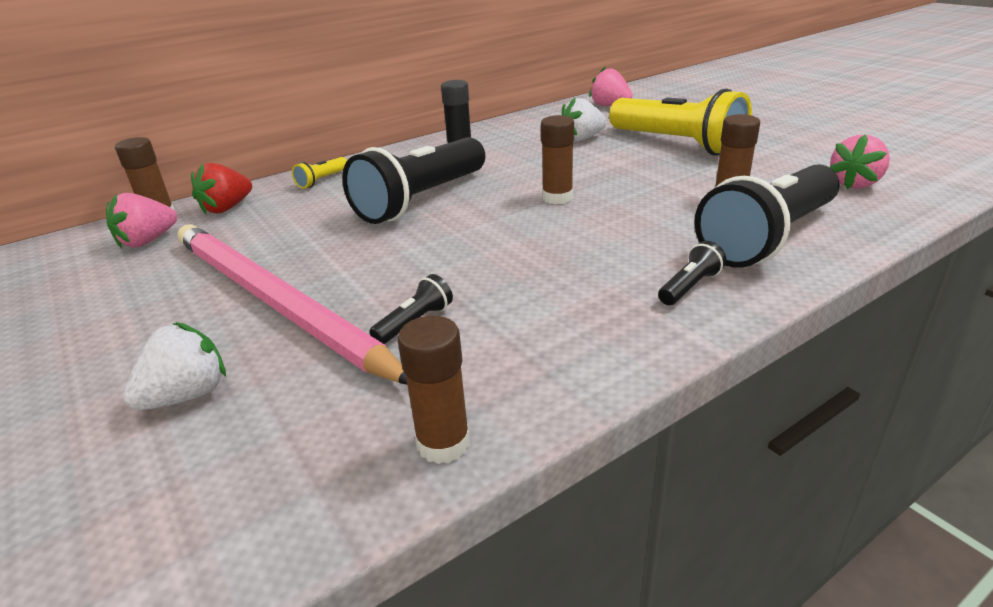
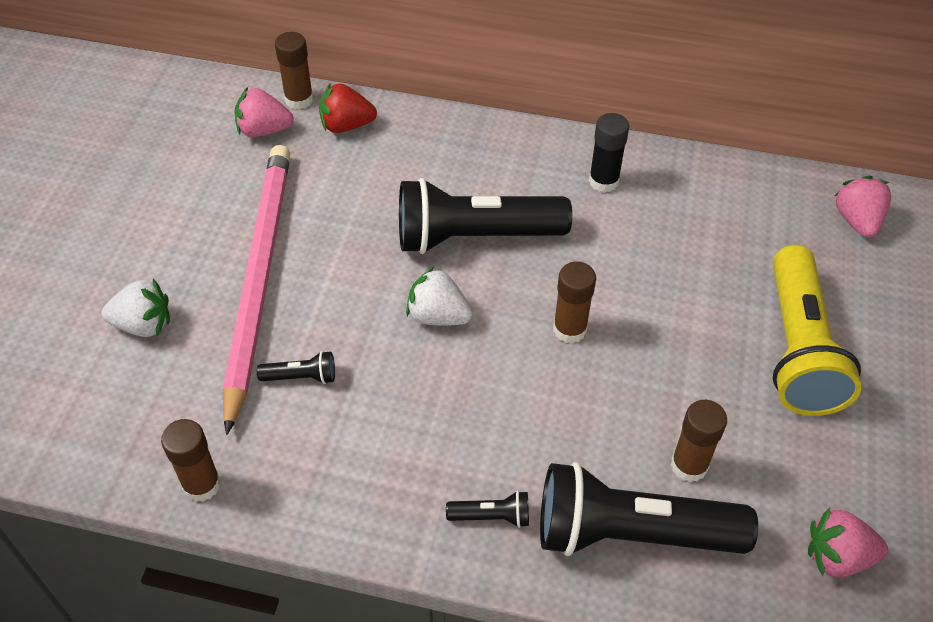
camera: 45 degrees right, 20 degrees up
(322, 180) = (445, 140): yellow flashlight -> none
(582, 139) = (728, 259): white strawberry -> white strawberry (438, 316)

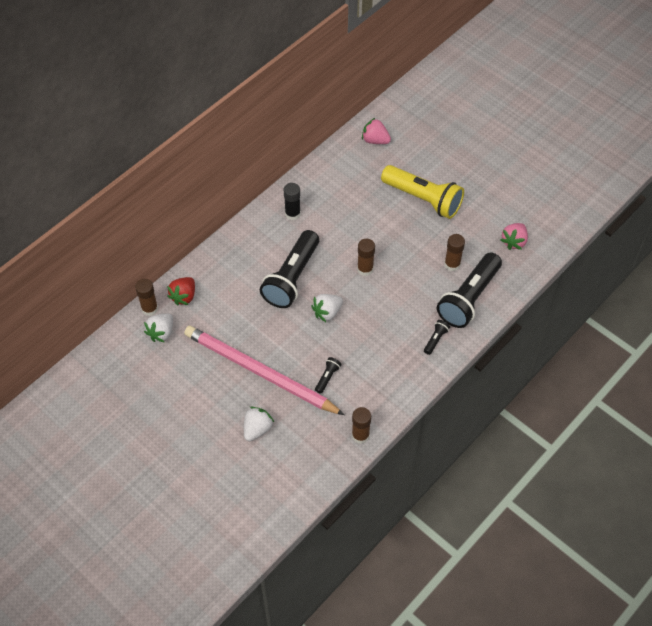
camera: 60 degrees left, 5 degrees up
(264, 130) = (161, 333): pink strawberry -> white strawberry

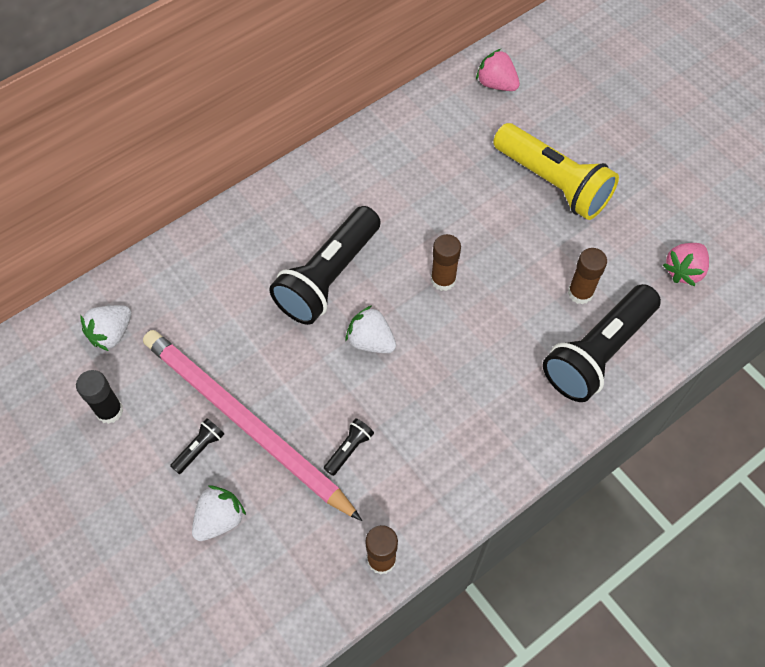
camera: 10 degrees right, 5 degrees up
(149, 309) = (104, 293): brown glue stick -> none
(184, 296) = (159, 281): red strawberry -> none
(292, 214) = (351, 177): black glue stick -> black glue stick (109, 411)
(327, 312) = (371, 341): white strawberry -> white strawberry turned 60 degrees clockwise
(435, 339) = (533, 413): black flashlight -> black flashlight (199, 448)

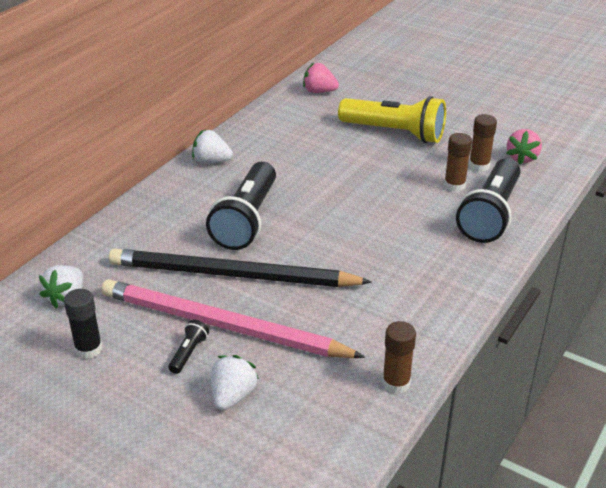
camera: 20 degrees left, 25 degrees down
(282, 354) = (232, 275): none -> black pencil
(349, 449) = (325, 319): black flashlight -> none
(371, 341) = (305, 249): white strawberry -> white strawberry (211, 161)
(443, 280) = (343, 201): brown glue stick -> brown glue stick (479, 166)

